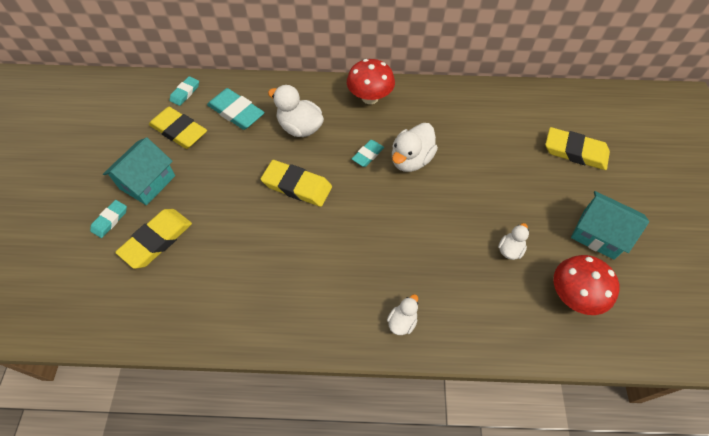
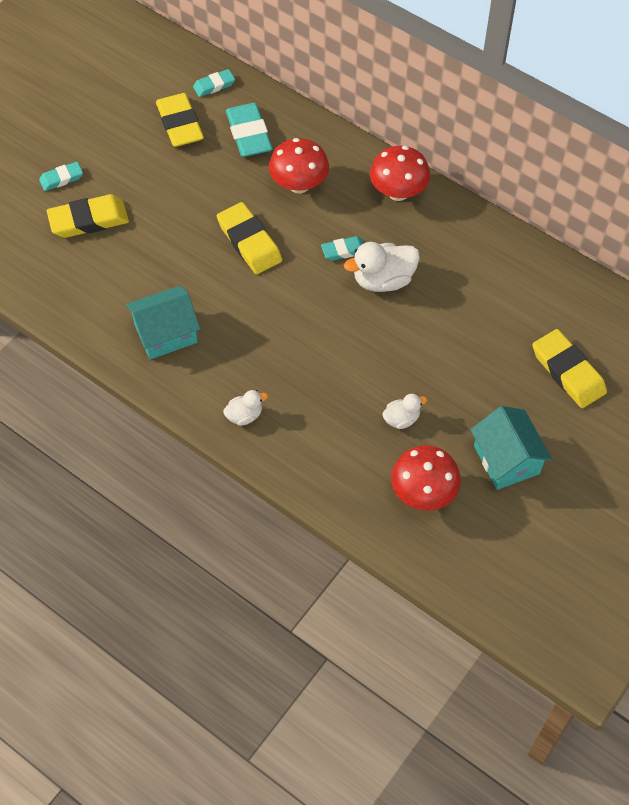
camera: 35 degrees right, 0 degrees up
(147, 182) = (116, 160): turquoise house -> turquoise house (166, 333)
(300, 127) = (299, 185): white duck -> red mushroom

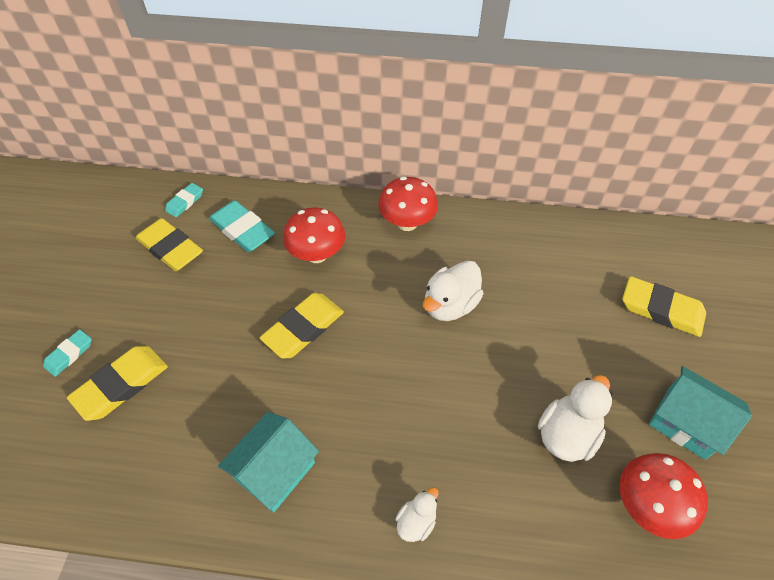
camera: 30 degrees left, 5 degrees down
(249, 242) = (303, 328): yellow eraser -> yellow eraser turned 75 degrees counterclockwise
(343, 250) = (396, 295): turquoise eraser -> none
(401, 419) = (567, 434): white duck -> white duck, size x1.78

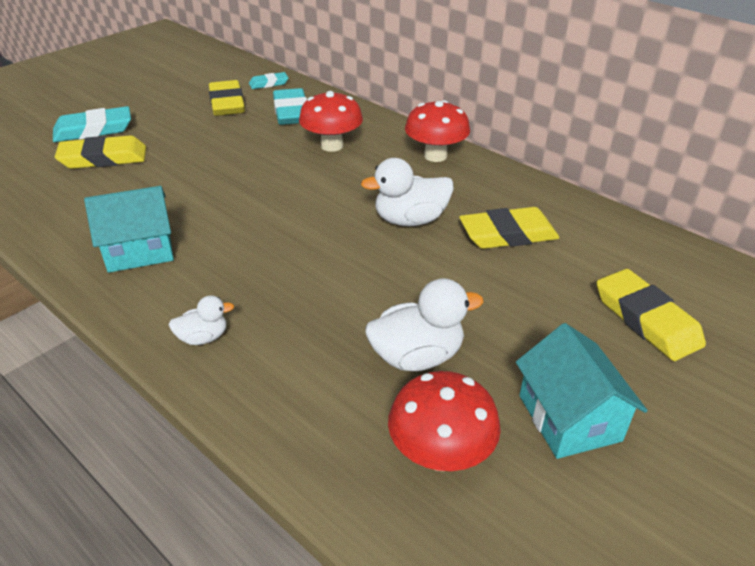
camera: 35 degrees right, 15 degrees down
(69, 354) = (93, 130): turquoise eraser -> turquoise eraser, size x1.78
(303, 328) = (266, 182): yellow eraser -> yellow eraser (508, 234)

